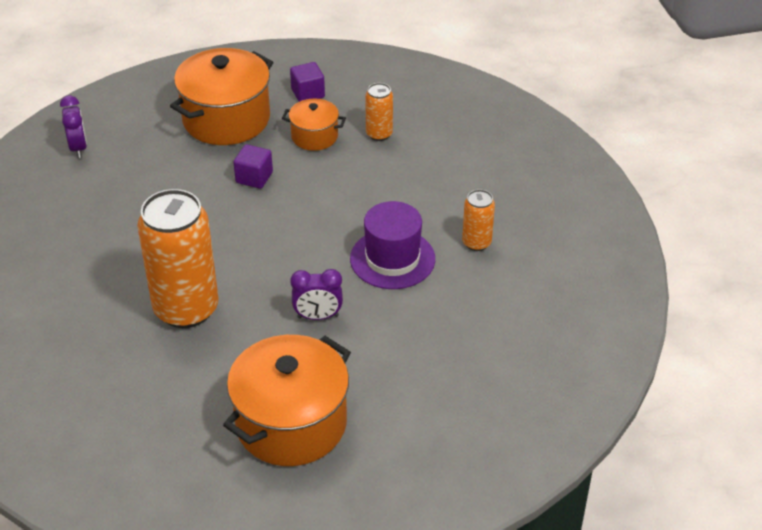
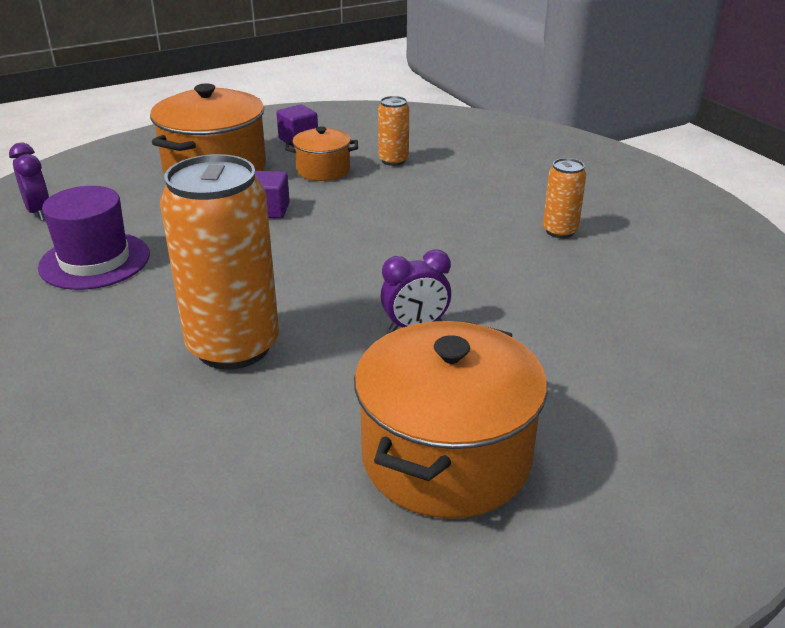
camera: 15 degrees left, 10 degrees down
(392, 259) = (473, 258): purple hat -> purple hat (95, 261)

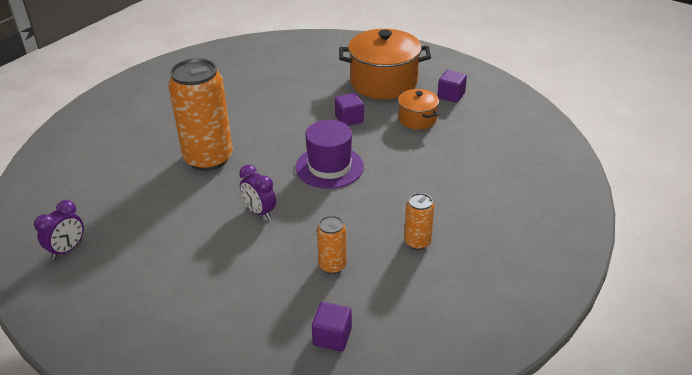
camera: 65 degrees right, 5 degrees up
(39, 212) = (291, 54): purple clock -> purple clock (67, 249)
(95, 261) = (257, 89): purple hat -> purple hat (329, 167)
(393, 160) = (458, 141): orange can -> orange can (332, 266)
(446, 457) = (152, 255): orange pot -> none
(701, 327) = (332, 337): none -> purple cube

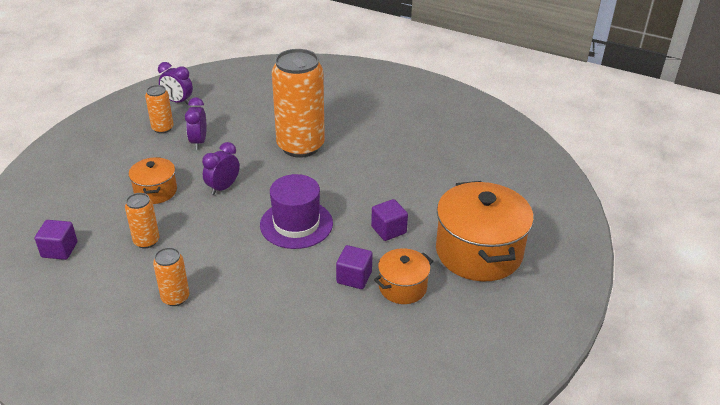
camera: 80 degrees right, 0 degrees up
(122, 261) = (162, 128): none -> orange can
(167, 230) = (198, 142): none -> purple clock
(249, 262) = (155, 191): none -> orange pot
(451, 95) = (468, 318): purple cube -> purple cube (354, 277)

